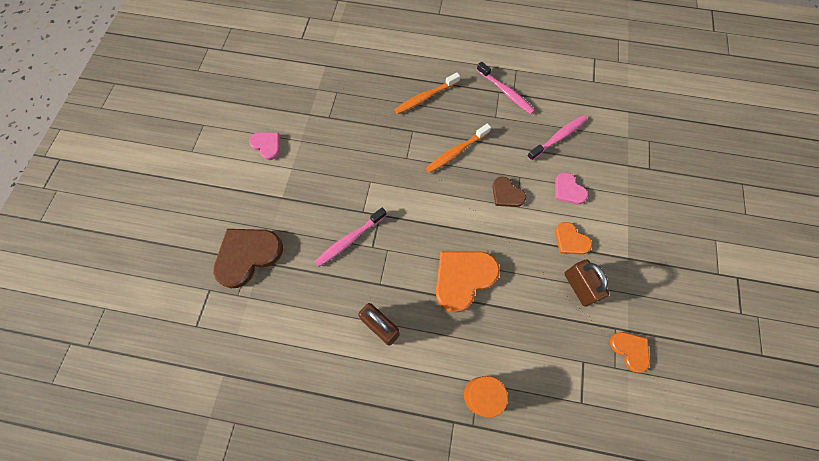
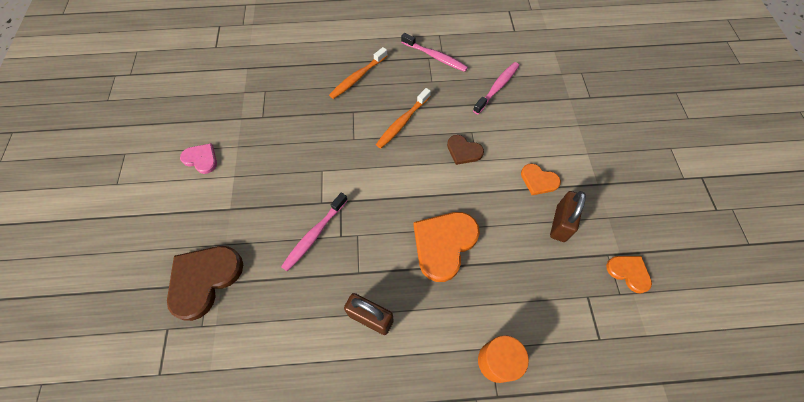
camera: 15 degrees left, 5 degrees down
(568, 190) = (522, 134): pink heart -> none
(579, 287) = (560, 223): brown padlock -> brown padlock turned 60 degrees clockwise

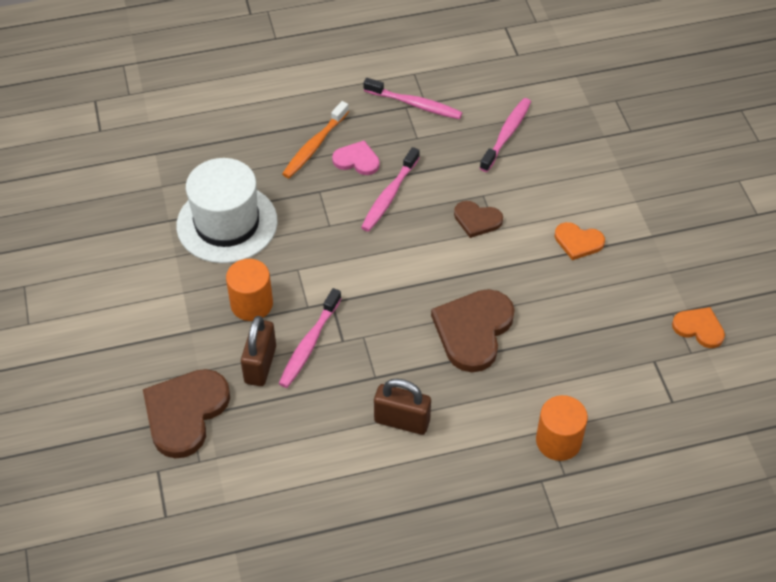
camera: 10 degrees left, 10 degrees down
(201, 159) = (132, 278): pink heart -> pink heart (357, 160)
(280, 127) = (227, 223): none -> white hat
(280, 194) = (251, 304): none -> orange cylinder
(402, 122) = (389, 195): orange toothbrush -> pink toothbrush
(444, 244) = (473, 330): orange heart -> brown heart
(560, 223) = (612, 287): brown padlock -> brown padlock (260, 365)

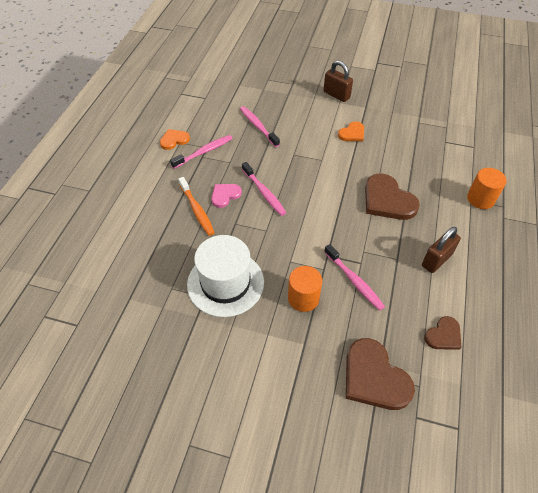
camera: 60 degrees left, 0 degrees up
(260, 365) = (356, 314): brown padlock -> brown padlock (336, 95)
(477, 220) = (310, 164): brown heart -> brown heart (443, 335)
(699, 328) = (433, 118): orange heart -> orange heart (174, 140)

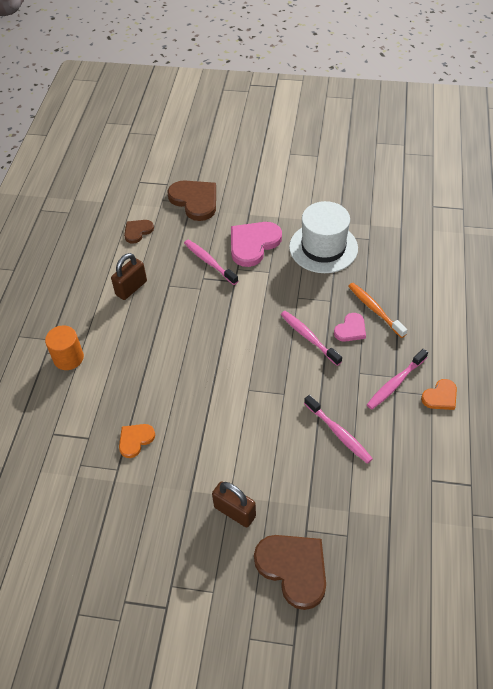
camera: 175 degrees right, 0 degrees up
(303, 298) = (253, 244): orange cylinder -> pink heart
(352, 133) = (210, 436): orange heart -> orange heart (135, 440)
(387, 200) = (172, 344): brown heart -> brown heart (293, 568)

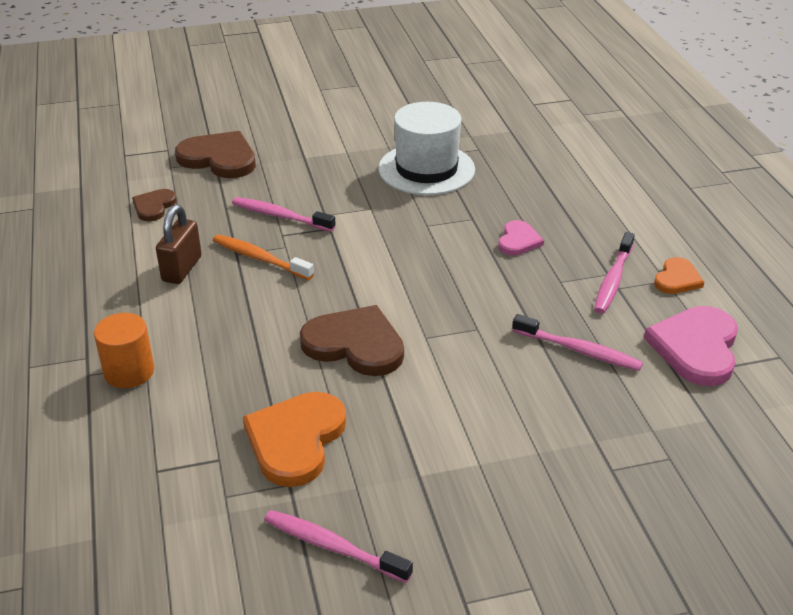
camera: 25 degrees left, 15 degrees down
(135, 440) = (295, 440): orange heart -> orange heart, size x1.81
(234, 511) = (498, 480): brown padlock -> none
(253, 244) = (330, 185): pink heart -> pink heart (696, 348)
(293, 568) = (626, 519): brown heart -> brown heart (355, 344)
(309, 337) = (470, 262): pink toothbrush -> pink toothbrush (333, 547)
(375, 309) = (535, 214): orange toothbrush -> orange toothbrush (260, 258)

